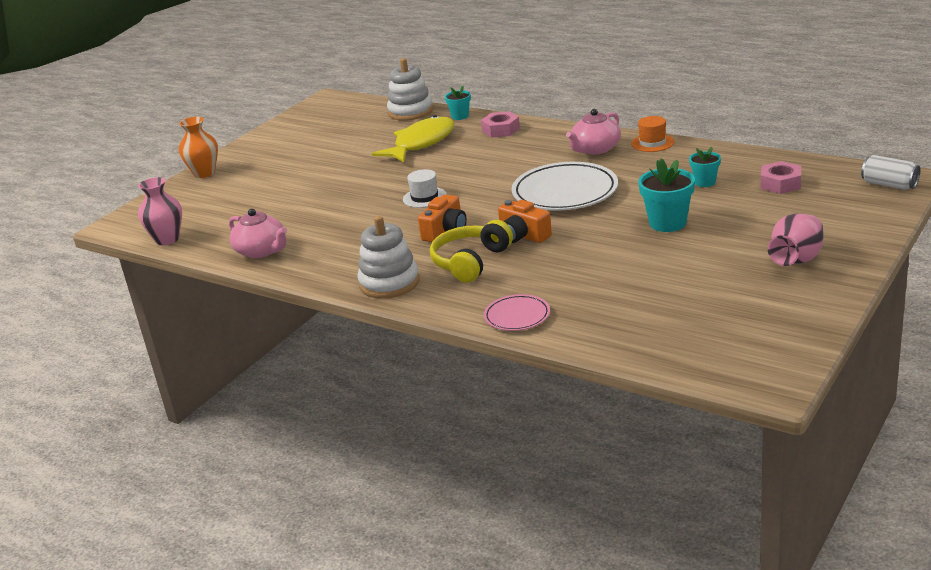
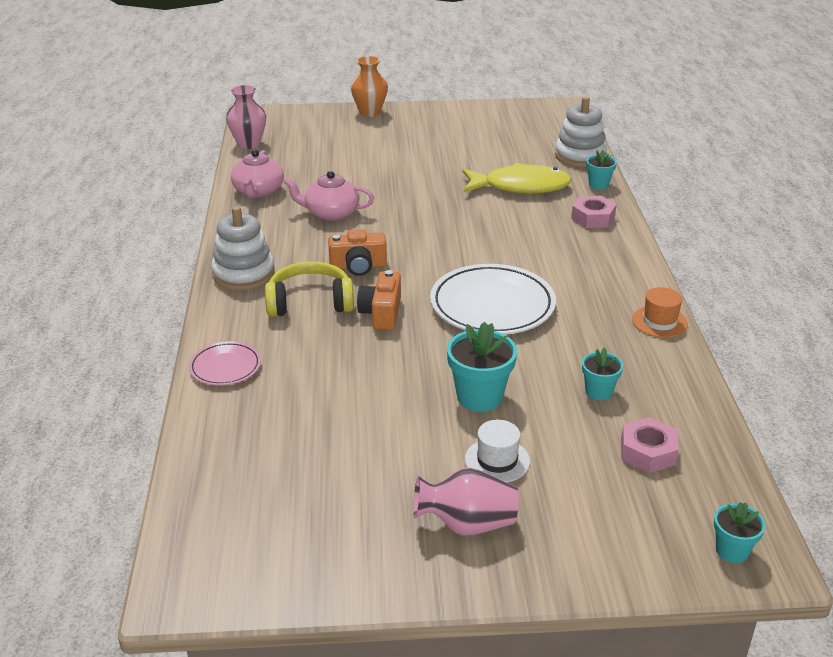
camera: 50 degrees right, 5 degrees up
(424, 197) = (414, 230): white hat -> white hat (497, 460)
(595, 149) = (607, 289): pink teapot -> pink teapot (330, 213)
(889, 185) = (732, 551): white can -> turquoise flower pot

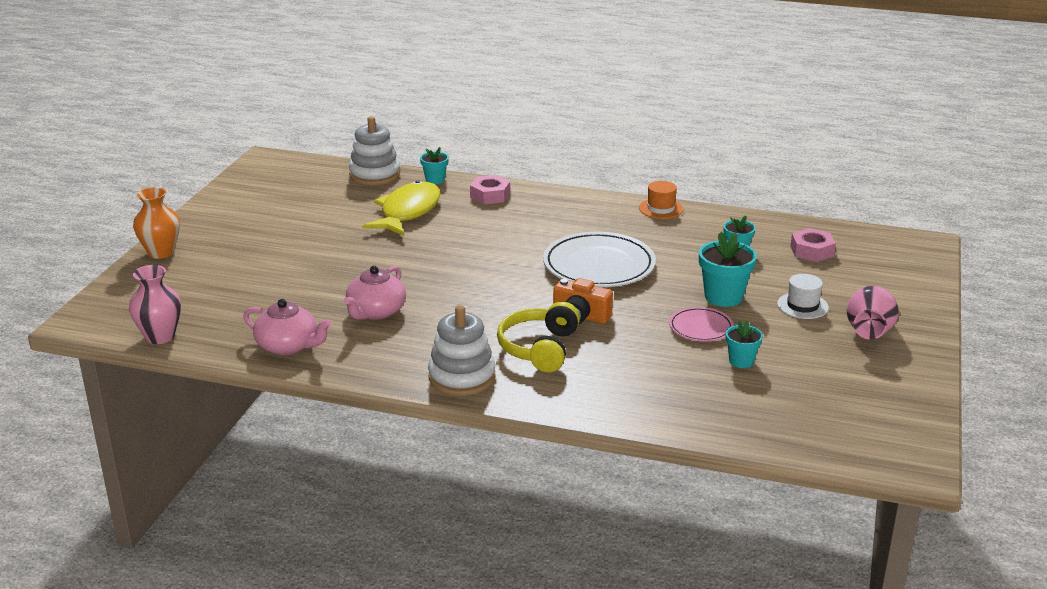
camera: 70 degrees left, 5 degrees down
(225, 367) = (623, 407): pink plate -> pink plate (701, 328)
(358, 266) = (492, 314): orange camera -> none
(732, 551) = (913, 250): turquoise flower pot -> turquoise flower pot (741, 361)

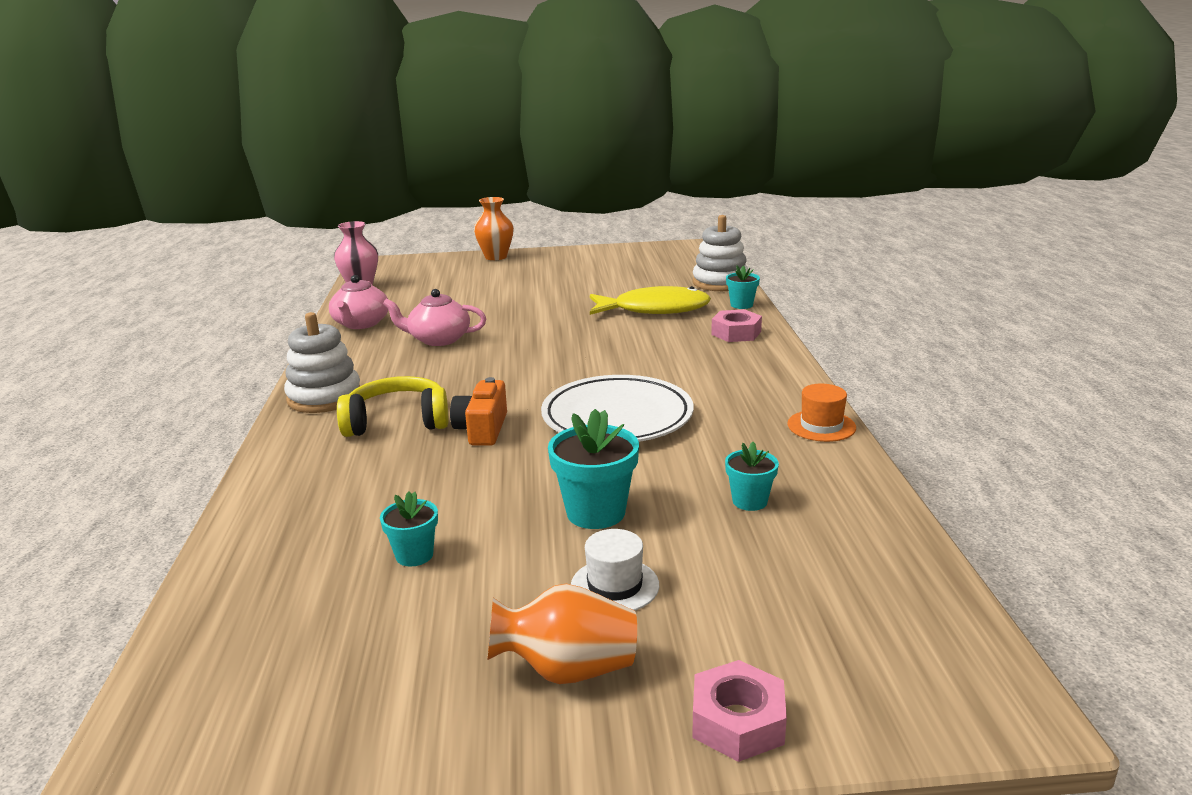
camera: 70 degrees right, 5 degrees down
(701, 328) = (494, 509): pink plate -> none
(811, 251) = (819, 568): pink nut -> pink nut (738, 721)
(869, 331) = (567, 670): pink vase -> orange vase

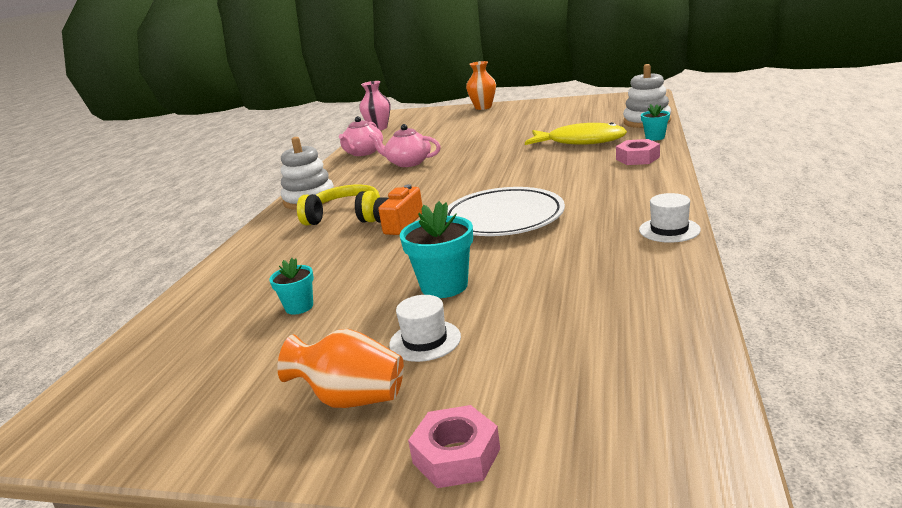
camera: 20 degrees right, 0 degrees up
(749, 501) = (571, 285): turquoise flower pot -> none
(821, 426) = (669, 230): orange hat -> white hat

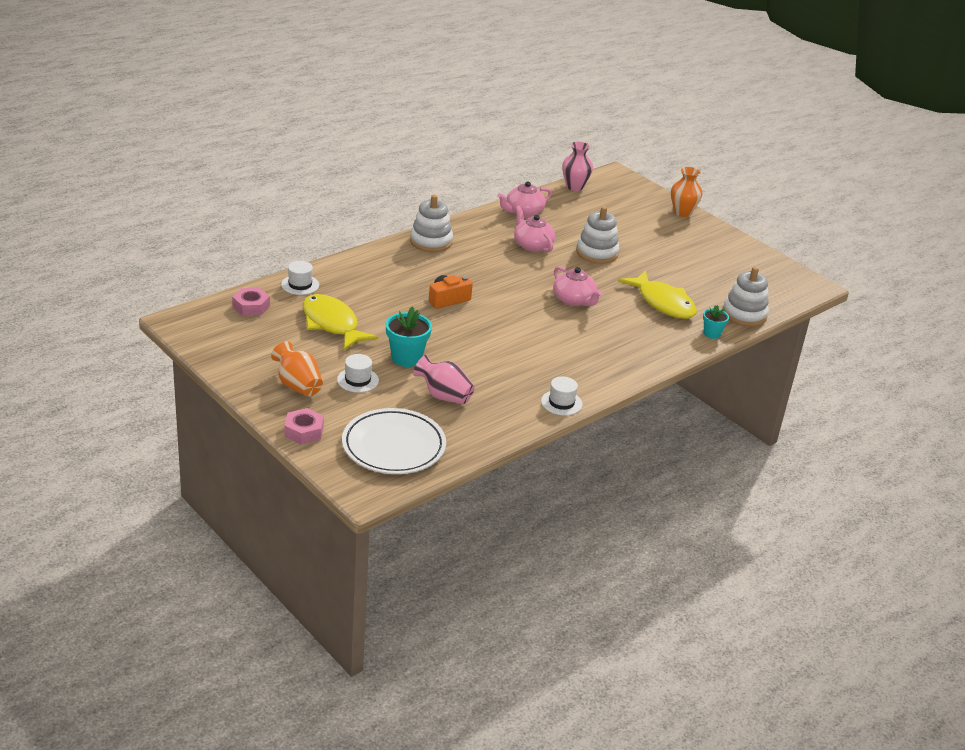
camera: 30 degrees right, 10 degrees up
(202, 295) = (300, 285): none -> white hat
(299, 307) = (332, 324): turquoise flower pot -> yellow fish
(345, 217) = (430, 273): yellow headphones -> none
(469, 144) = (597, 253): none -> white stacking toy
(503, 218) = (502, 335): white plate -> white plate (393, 446)
(512, 171) = (574, 300): none -> pink teapot
(553, 293) = (444, 396): none -> pink vase
(637, 158) = (660, 343): pink nut -> pink nut (251, 306)

